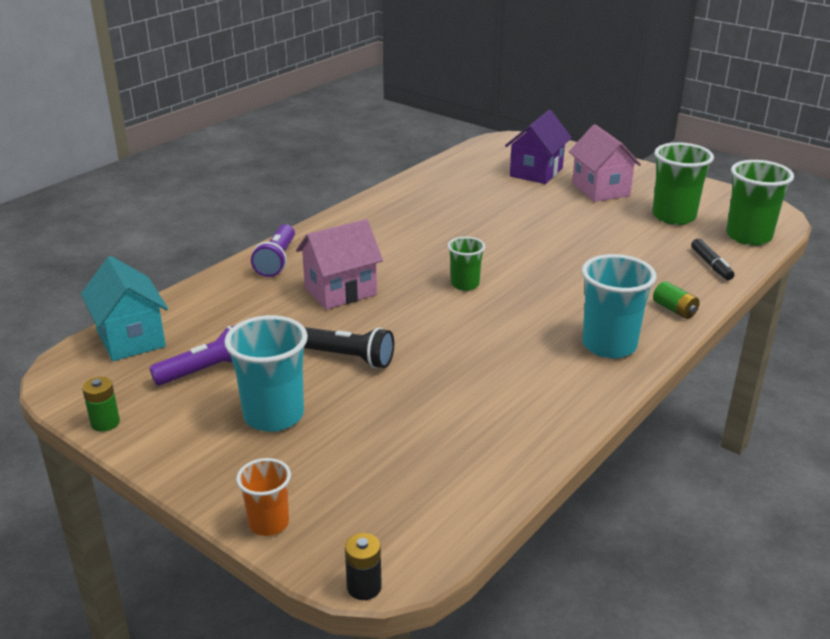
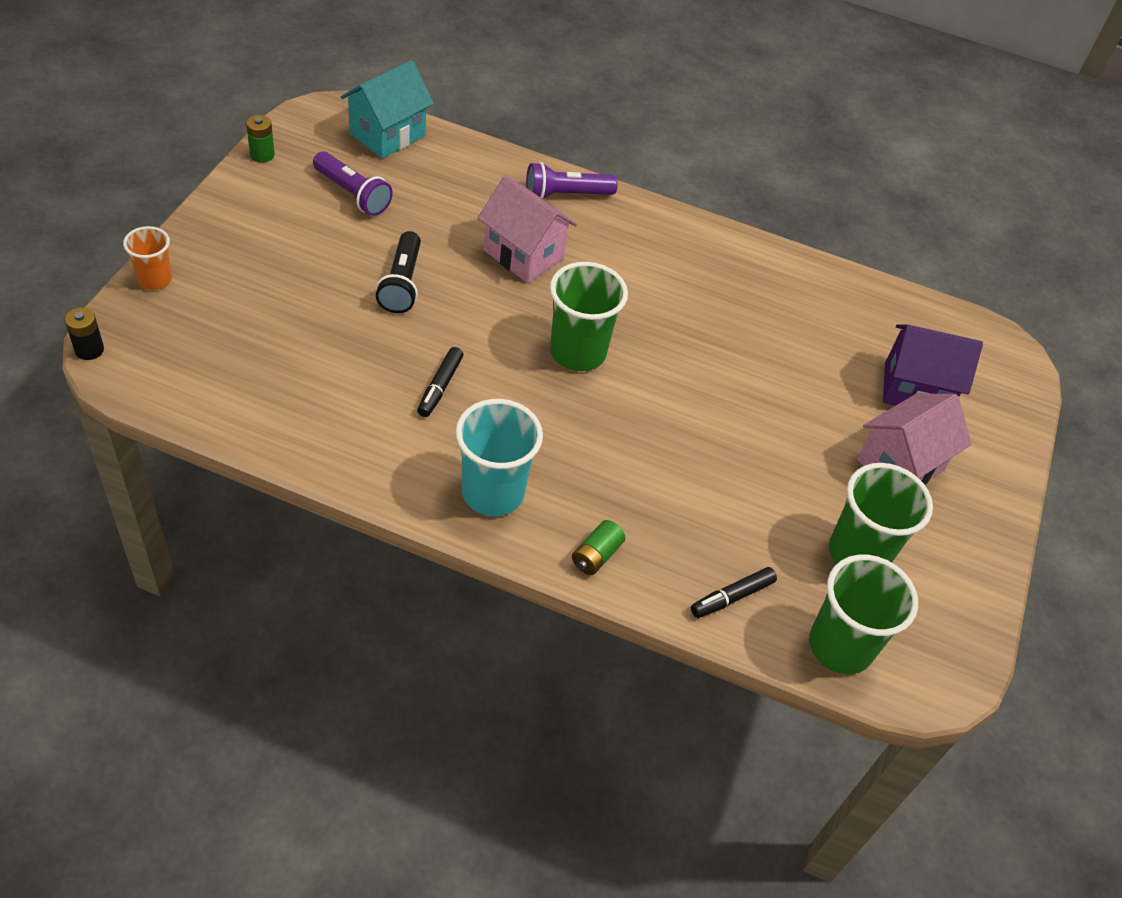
camera: 65 degrees right, 20 degrees up
(273, 415) = (296, 251): turquoise cup -> none
(465, 284) = (578, 352): green cup -> green cup, size x1.72
(486, 355) = (440, 387): none -> black marker

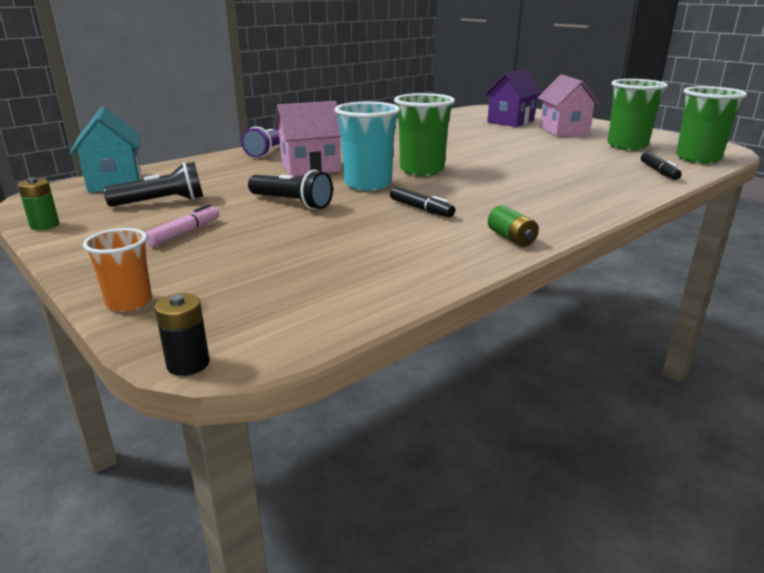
camera: 55 degrees left, 25 degrees down
(289, 246) = (184, 233): none -> pink marker
(352, 194) = (161, 202): purple flashlight -> black flashlight
(493, 492) = (545, 211): turquoise cup -> turquoise cup (368, 184)
(596, 555) = (617, 194): green battery -> green battery (511, 238)

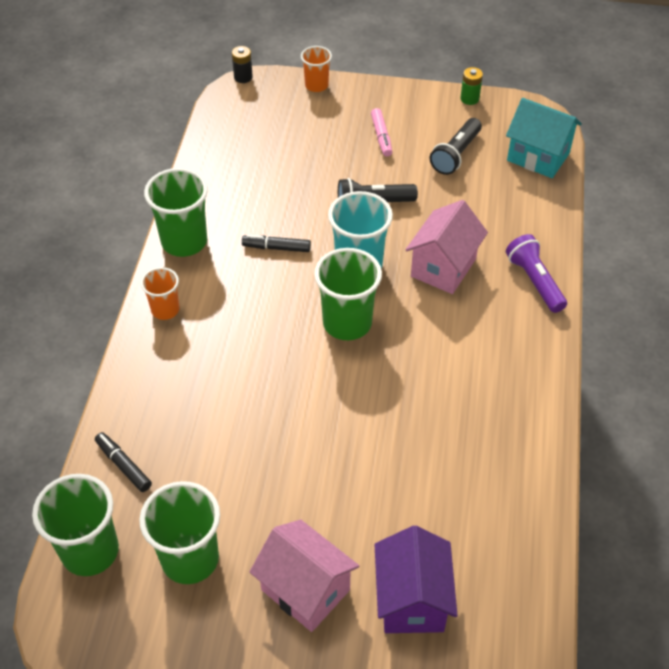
camera: 140 degrees right, 25 degrees up
(511, 238) = (184, 241): green battery -> green cup
(572, 211) = (165, 310): none -> orange cup

